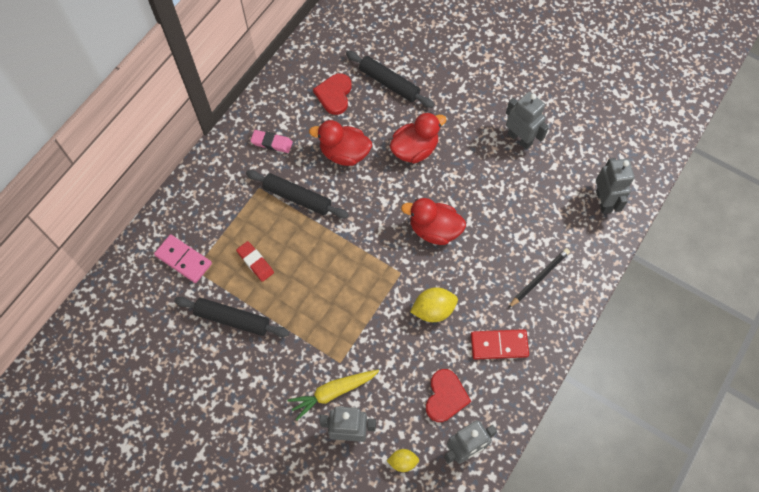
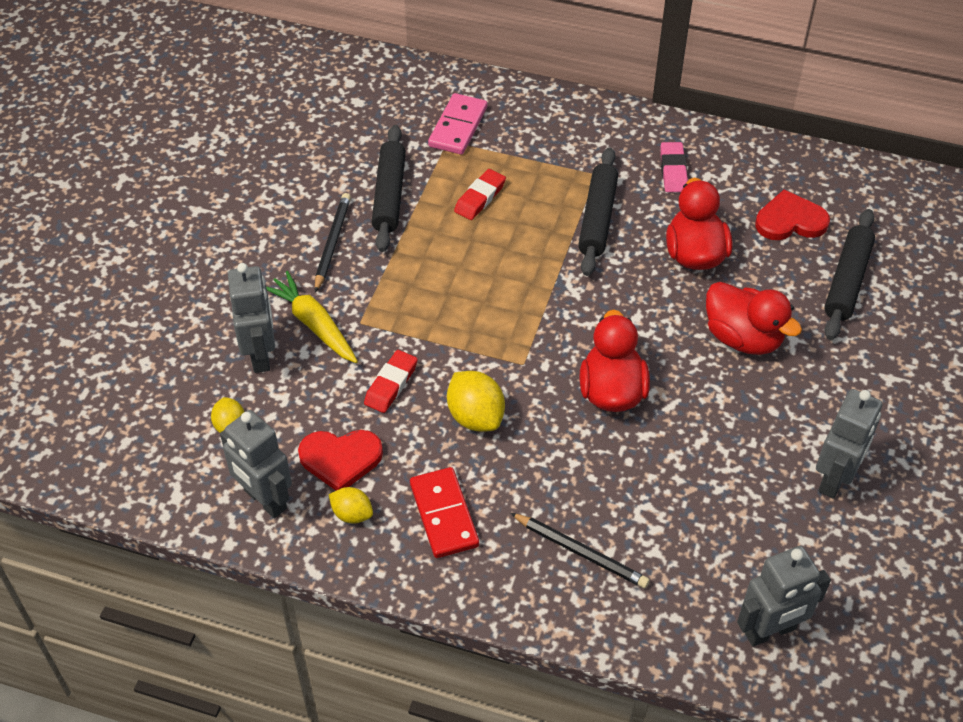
camera: 75 degrees right, 15 degrees down
(265, 366) = (332, 243): none -> black pencil
(395, 354) = (391, 384): none -> red eraser
(487, 398) = (352, 514): none -> yellow lemon

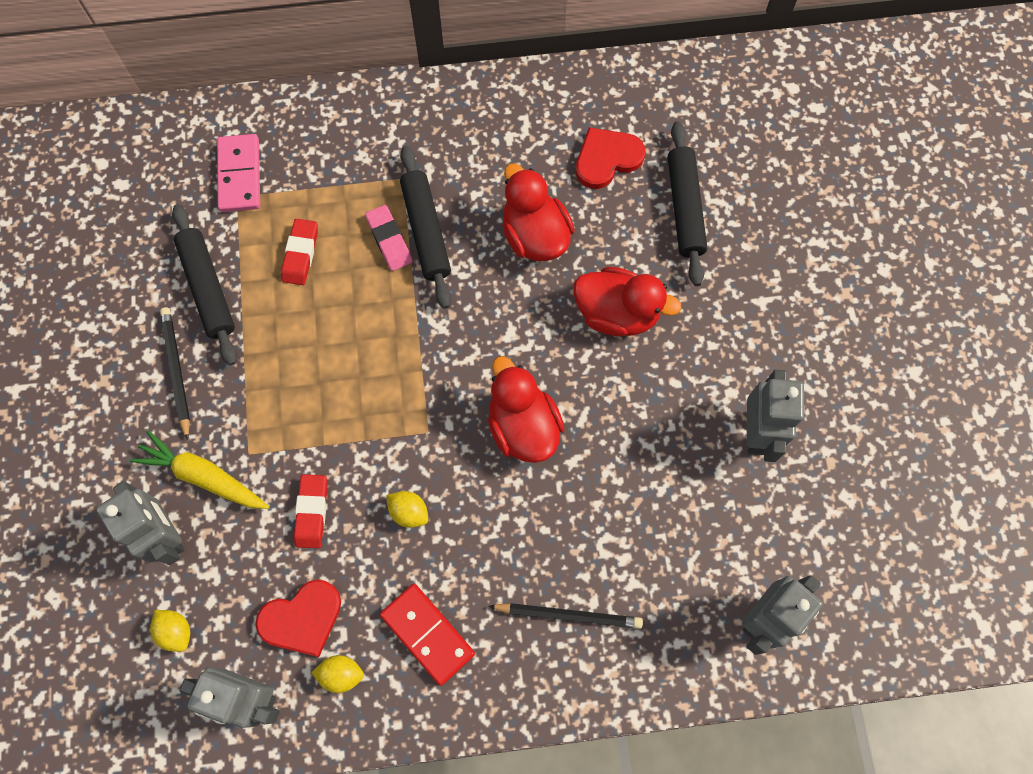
camera: 25 degrees left, 20 degrees up
(475, 416) = (409, 512): yellow lemon -> yellow lemon, size x0.61
(673, 170) = (474, 144): pink eraser -> pink eraser (389, 240)

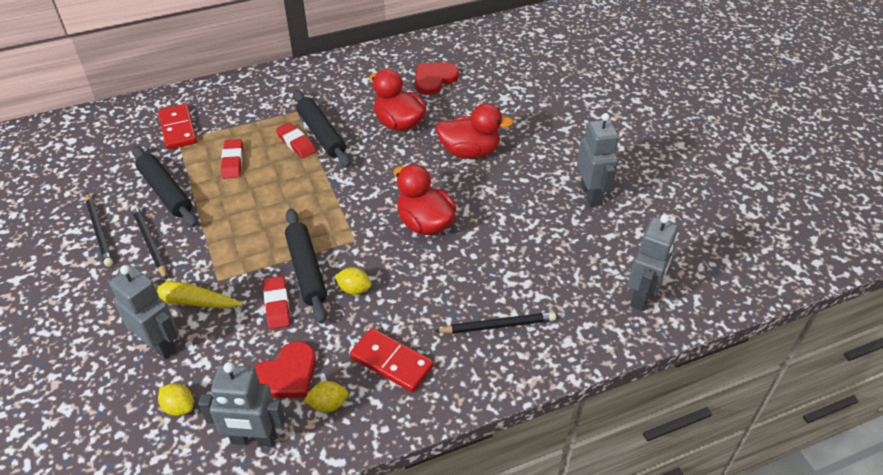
camera: 15 degrees left, 25 degrees down
(119, 336) = (99, 231): none -> black pencil
(239, 175) = (177, 129): pink domino -> red domino
(389, 240) = (296, 143): pink eraser -> red eraser
(685, 208) = (495, 93): black rolling pin -> black rolling pin (306, 270)

